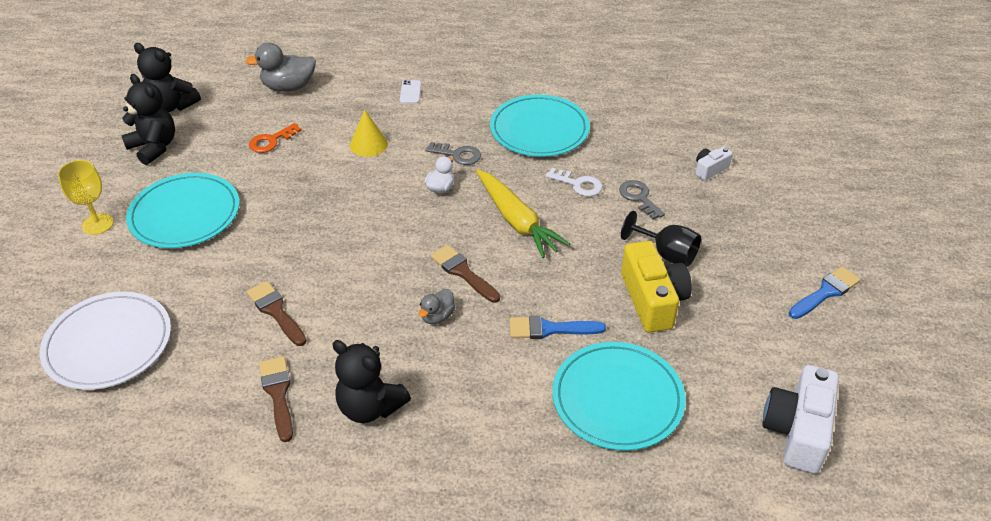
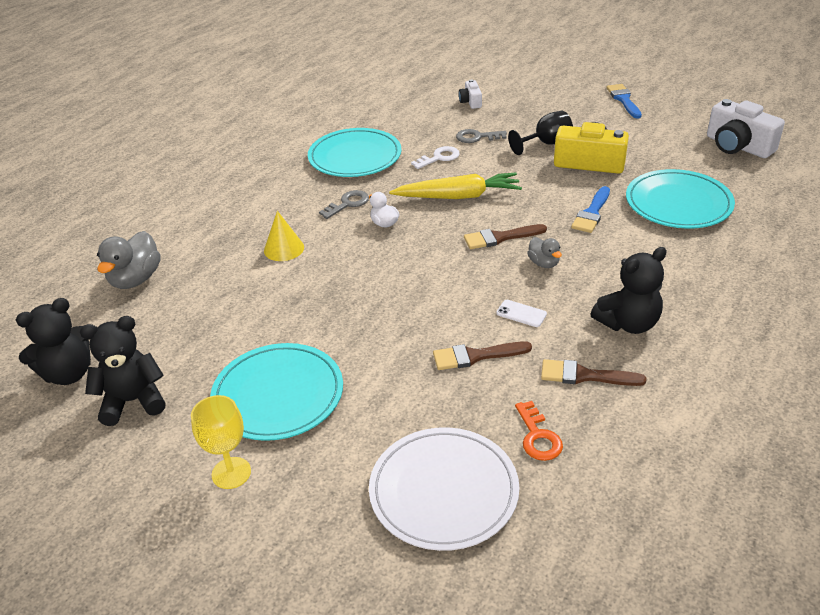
camera: 60 degrees left, 5 degrees down
(271, 141) = (214, 309): orange key -> orange key (538, 436)
(410, 92) = (231, 207): white phone -> white phone (521, 314)

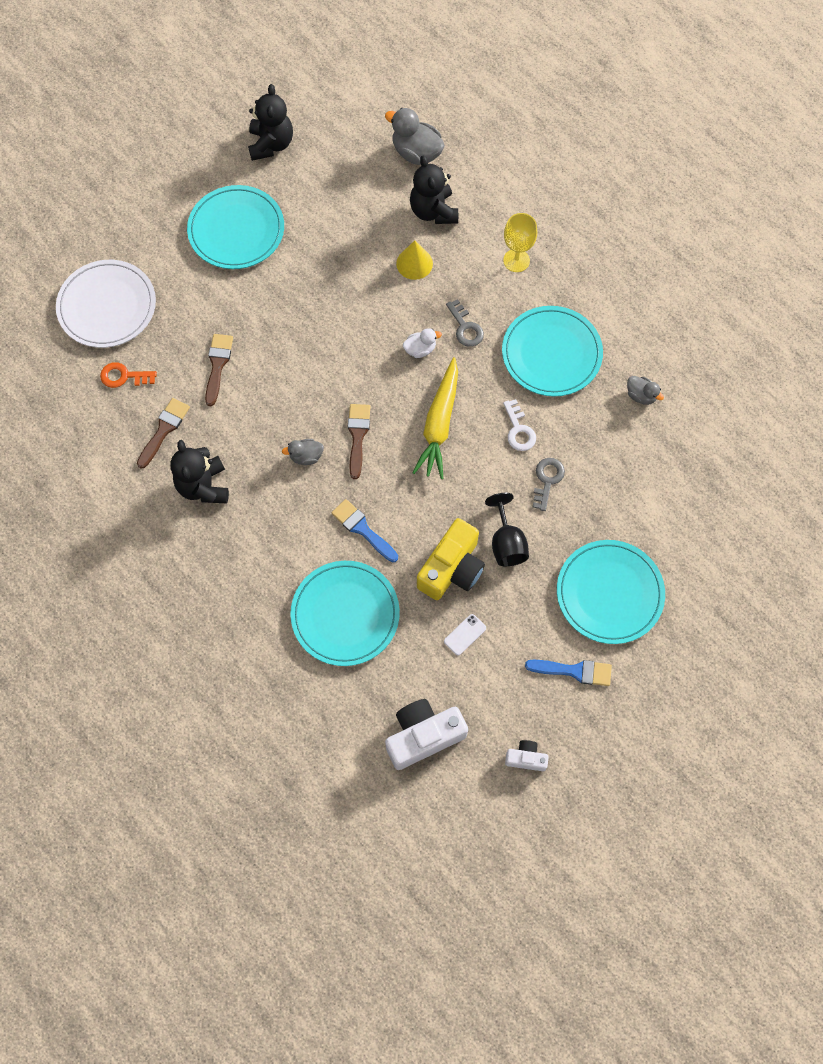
camera: 105 degrees right, 30 degrees up
(69, 373) = (318, 107): black teddy bear -> black teddy bear (433, 211)
(231, 473) = (178, 193): yellow goblet -> yellow goblet (516, 260)
(375, 113) = (641, 395): none -> grey duck
(470, 102) = (632, 502): white camera -> white camera (526, 758)
(521, 314) = (250, 414): white phone -> white phone (465, 634)
(551, 98) = (609, 593): none -> turquoise plate

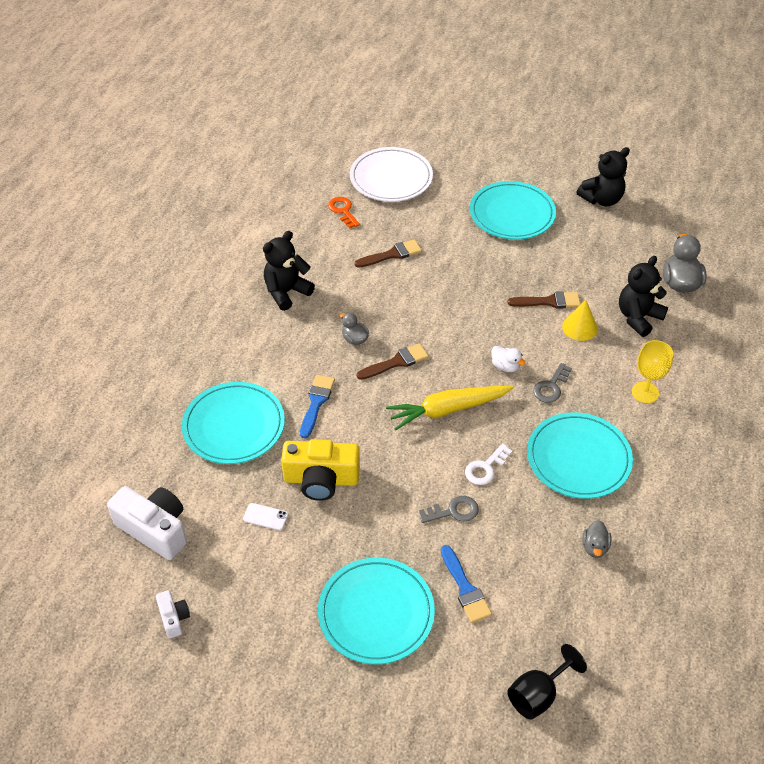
camera: 60 degrees right, 20 degrees down
(164, 430) = (316, 250): brown brush -> brown brush (548, 301)
(506, 543) = (371, 508): black goblet -> black goblet (538, 695)
(574, 671) = (280, 619): blue brush -> blue brush (465, 588)

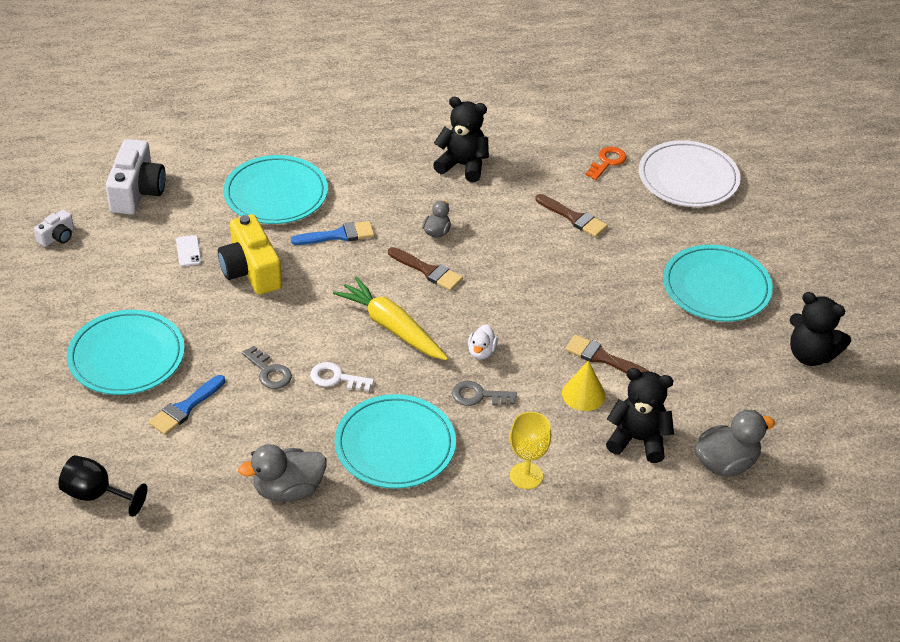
camera: 60 degrees right, 5 degrees down
(548, 301) = (602, 358): brown brush -> brown brush turned 150 degrees clockwise
(595, 547) = (288, 490): grey duck -> grey duck, size x1.77

